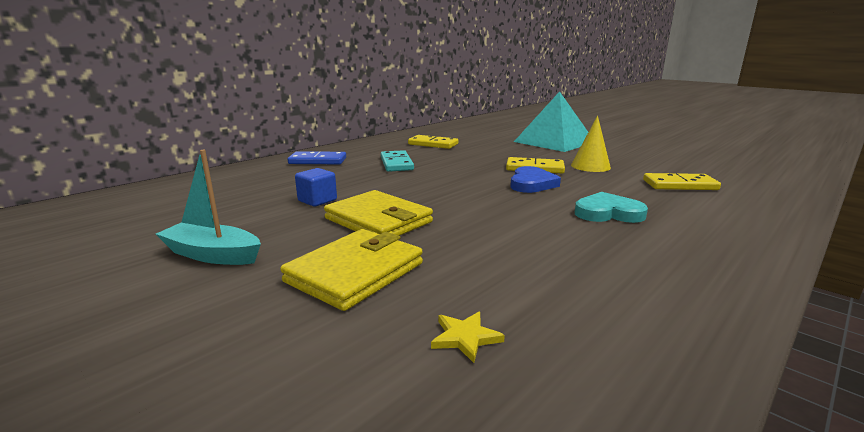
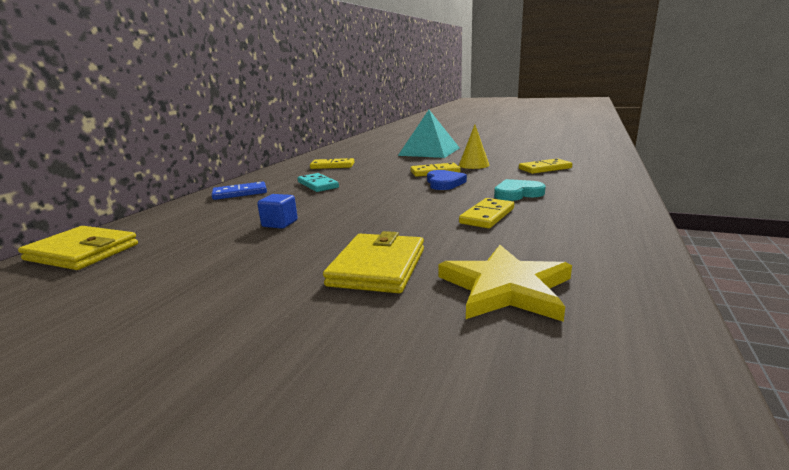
camera: 20 degrees left, 0 degrees up
(213, 255) = (232, 281): turquoise boat -> none
(378, 220) = (352, 228): yellow wallet -> yellow wallet (82, 252)
(465, 337) = (505, 288): yellow star -> yellow star, size x2.41
(540, 235) = (487, 216): none -> yellow domino

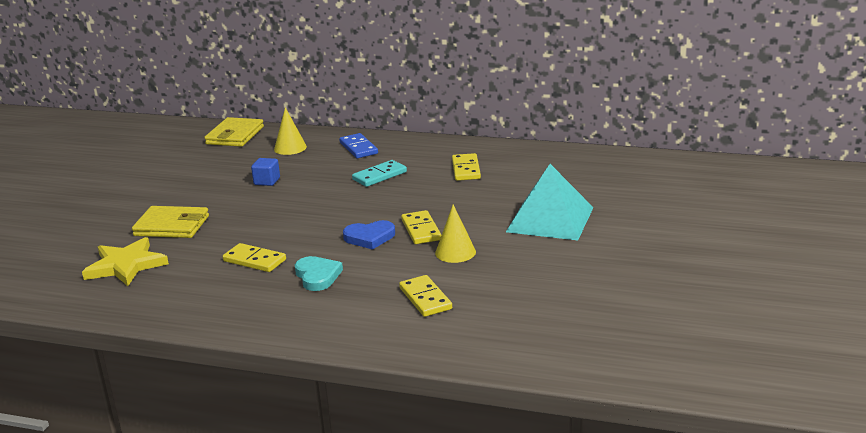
camera: 85 degrees right, 5 degrees up
(190, 219) = (290, 148): none -> yellow cone

